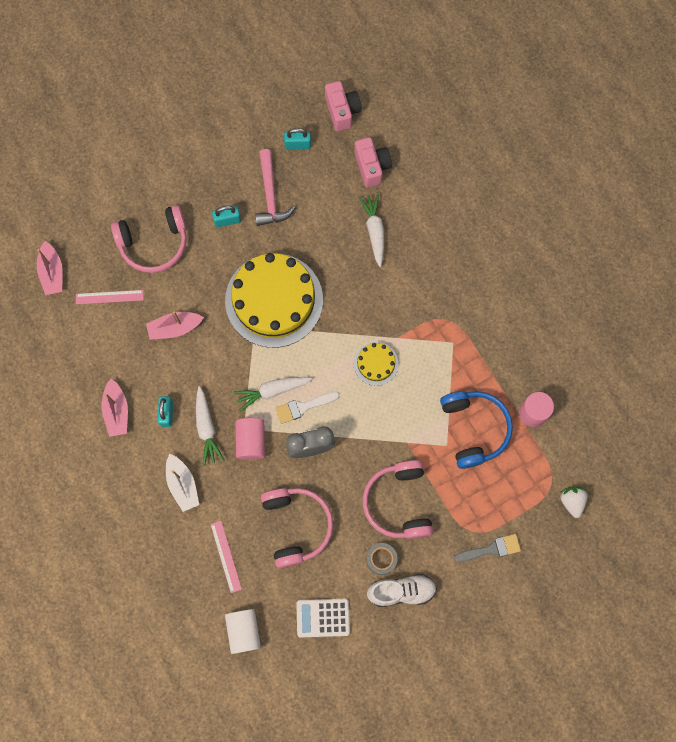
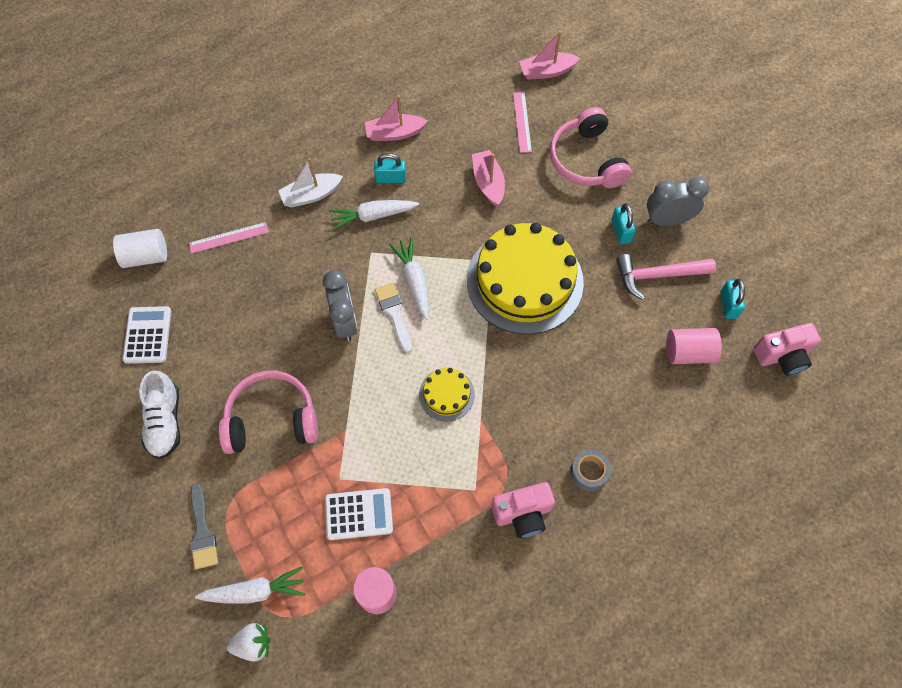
camera: 90 degrees right, 10 degrees down
(217, 182) = (667, 220): none -> grey clock
(251, 441) = (356, 260): pink cylinder -> pink cylinder (689, 352)
(296, 526) = (255, 307): pink headphones -> none
(372, 167) = (709, 391): pink camera -> pink camera (522, 514)
(374, 231) = (621, 394): white carrot -> white carrot (255, 591)
(381, 559) = (206, 399): grey tape -> grey tape (589, 472)
(474, 429) = (359, 514): blue headphones -> white calculator

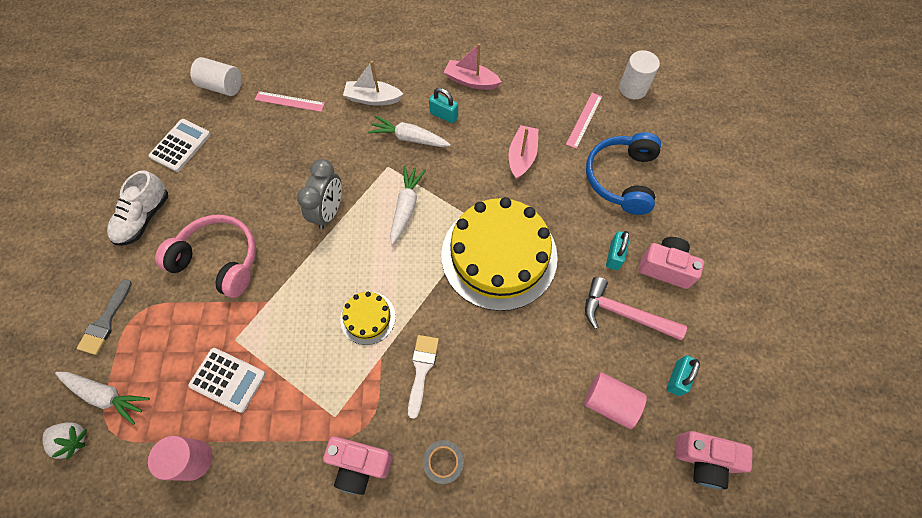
camera: 30 degrees right, 0 degrees up
(394, 313) = (372, 225): white brush -> white brush (421, 370)
(547, 71) = (633, 88): pink boat -> white cylinder
(586, 160) = (621, 178): pink headphones -> blue headphones
(667, 220) = (665, 268): grey clock -> pink camera

